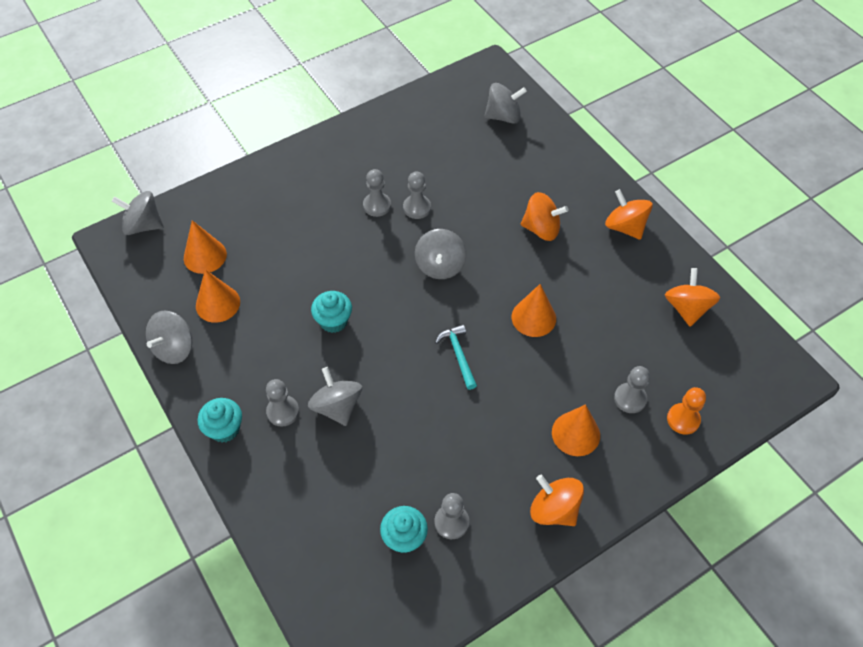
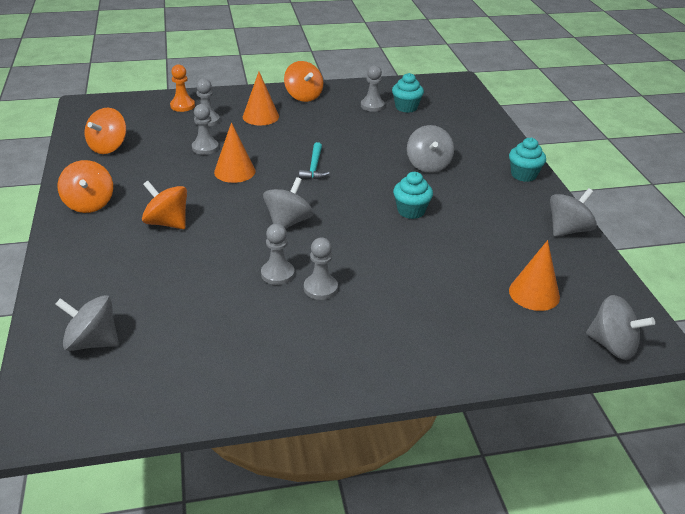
camera: 160 degrees left, 20 degrees down
(218, 303) = (522, 250): orange cone -> none
(283, 411) = (473, 172): grey pawn -> grey pawn (205, 148)

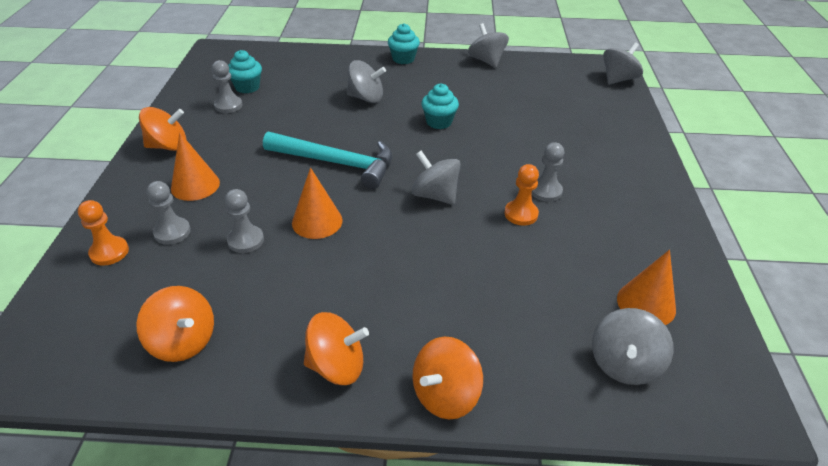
camera: 75 degrees left, 5 degrees up
(167, 223) = (408, 288): orange spinning top -> orange spinning top (445, 394)
(277, 274) = (521, 214): grey pawn -> orange pawn
(314, 167) = (336, 163): turquoise hammer -> turquoise hammer, size x1.93
(534, 293) = (562, 93): orange cone -> orange cone (646, 304)

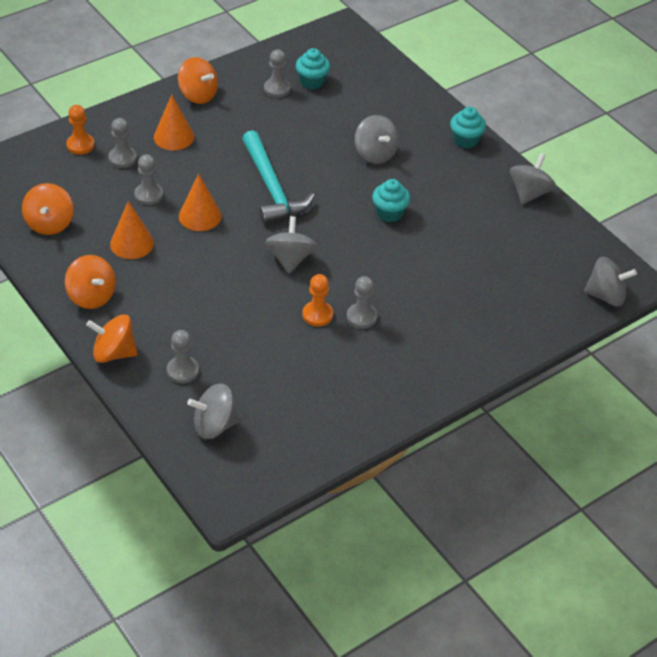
camera: 50 degrees right, 5 degrees up
(521, 347) = (182, 371): none -> grey pawn
(646, 304) = (284, 419): orange cone -> orange cone (132, 243)

